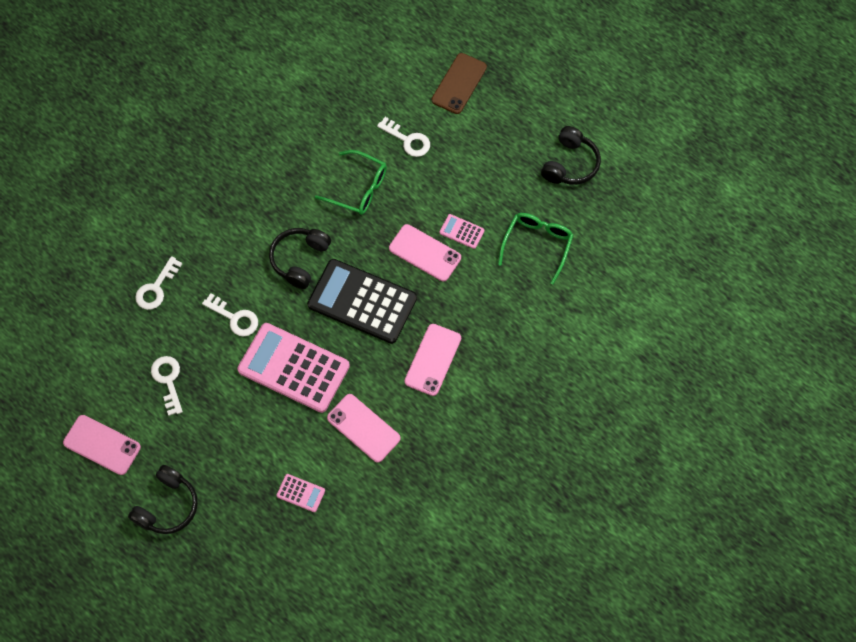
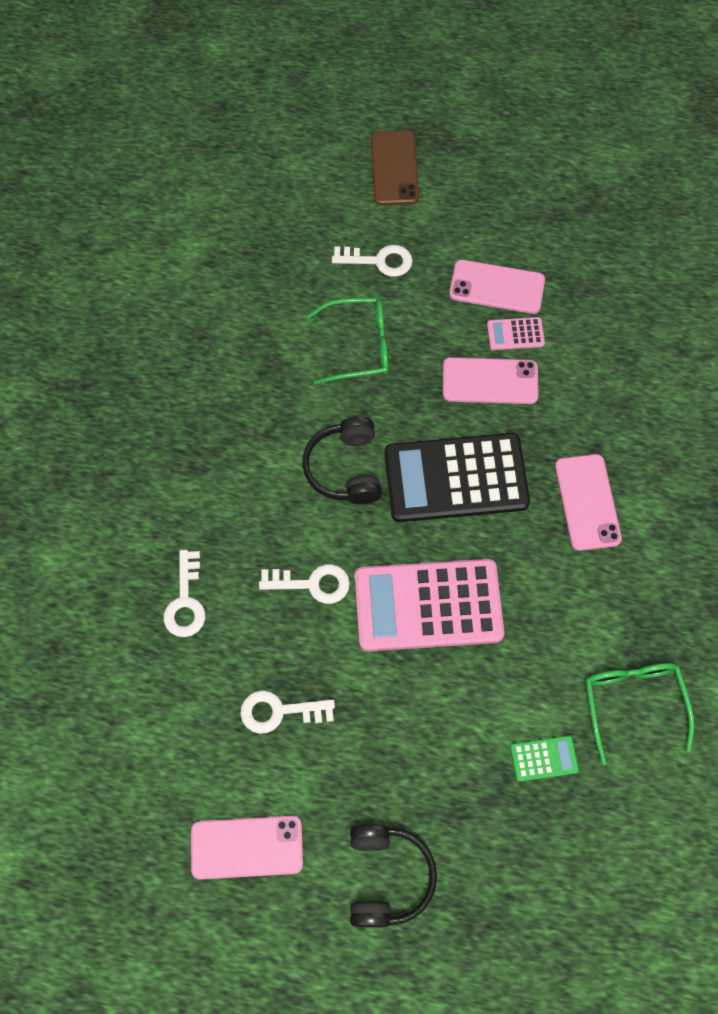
camera: 30 degrees left, 0 degrees up
(168, 380) = (279, 711): white key -> white key turned 45 degrees counterclockwise
(300, 493) = (543, 758): pink calculator -> green calculator
(363, 428) = (563, 632): pink phone -> pink phone (496, 287)
(537, 245) = (611, 305): green glasses -> green glasses (633, 703)
(570, 164) = (583, 196): black headphones -> none

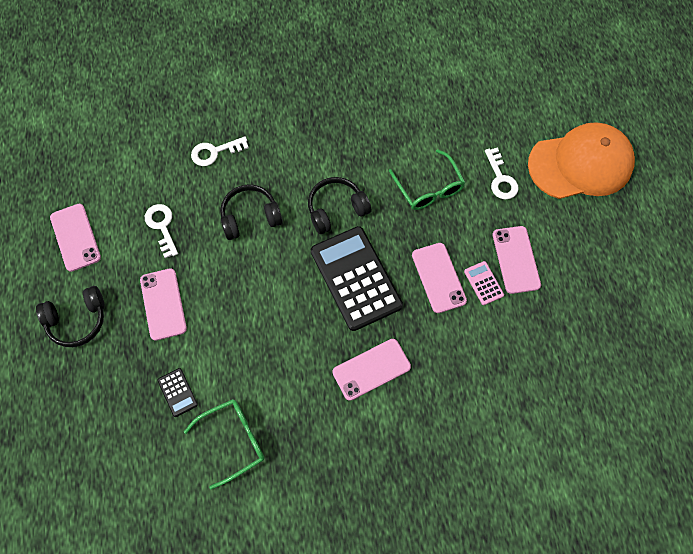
camera: 70 degrees right, 0 degrees up
(312, 584) = (250, 217): white key -> black headphones
(394, 168) = (580, 164): brown phone -> orange cap
(404, 743) = (163, 304): none -> pink phone
(428, 605) = (259, 289): pink calculator -> none
(543, 758) = (177, 392): green calculator -> black calculator

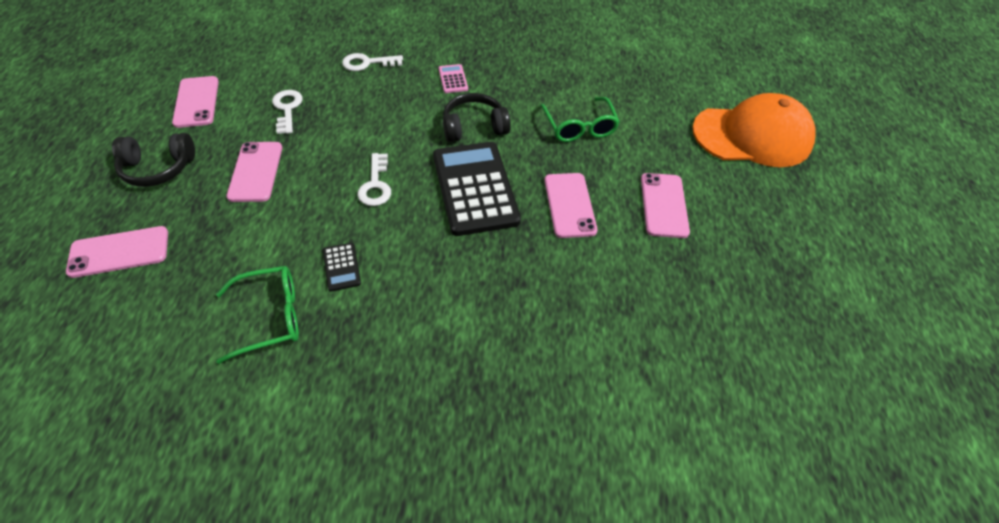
camera: 10 degrees right, 15 degrees down
(177, 392) = (230, 255): black calculator -> black calculator (341, 267)
(250, 217) = (381, 117): black headphones -> none
(371, 369) = (464, 277): pink phone -> pink phone (119, 252)
(483, 283) = (621, 220): pink calculator -> pink calculator (453, 79)
(500, 179) = (660, 133): white key -> white key (375, 185)

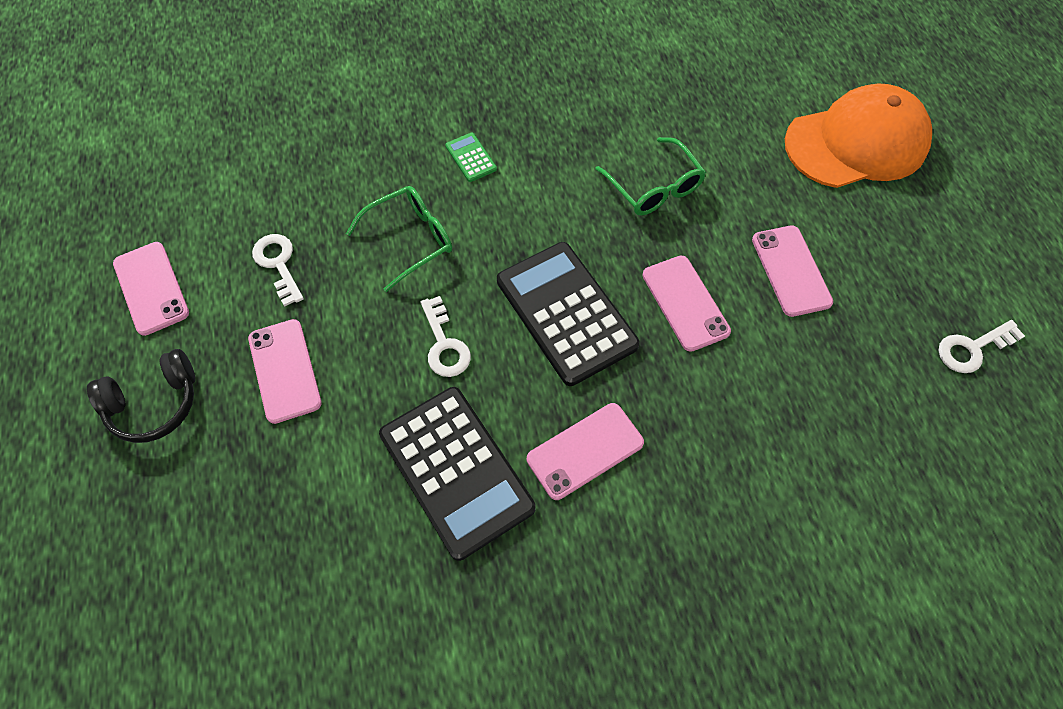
camera: 15 degrees left, 10 degrees up
(119, 252) = (170, 539): pink phone -> pink phone (585, 451)
(270, 317) = (403, 564): green glasses -> green glasses (410, 240)
(341, 267) = (456, 471): black calculator -> black calculator, size x2.38
(367, 63) = (349, 162): white key -> white key (972, 348)
(453, 79) = (471, 157): pink calculator -> green calculator
(474, 127) = (528, 223): black headphones -> none

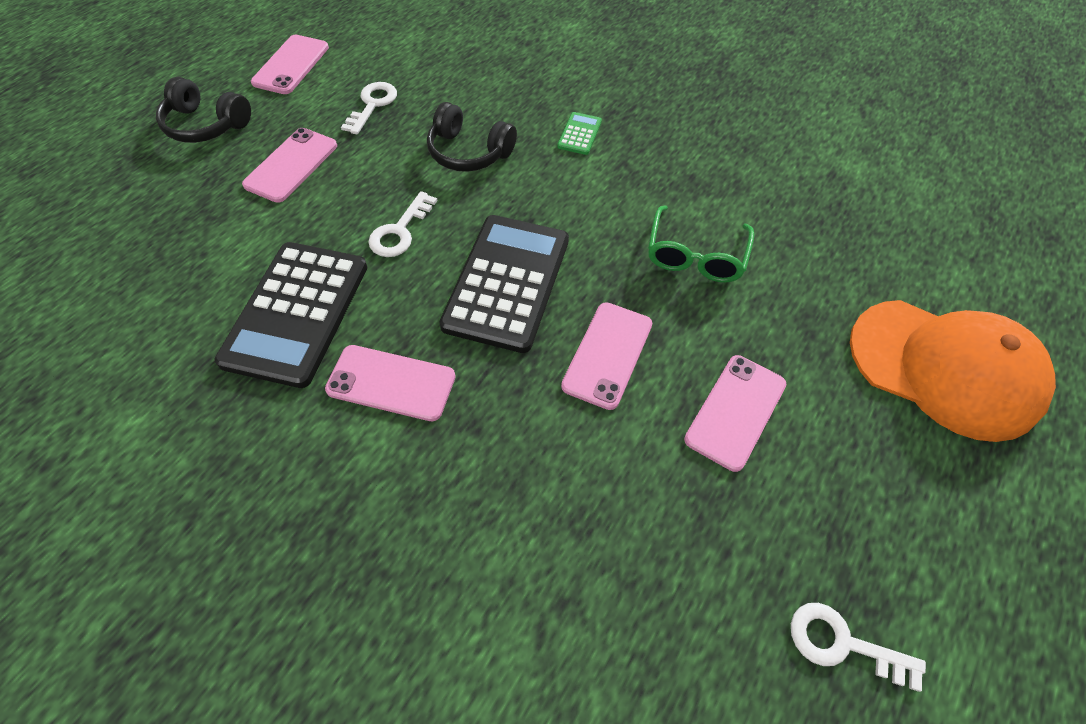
camera: 45 degrees right, 5 degrees down
(410, 240) = (468, 152): green glasses -> black headphones

